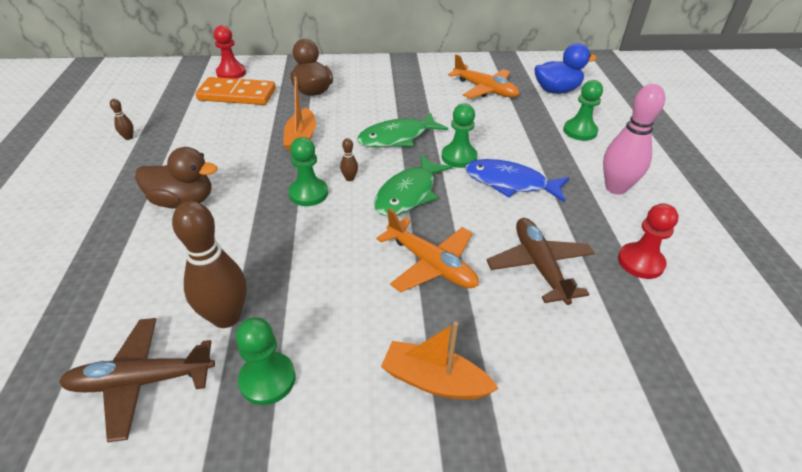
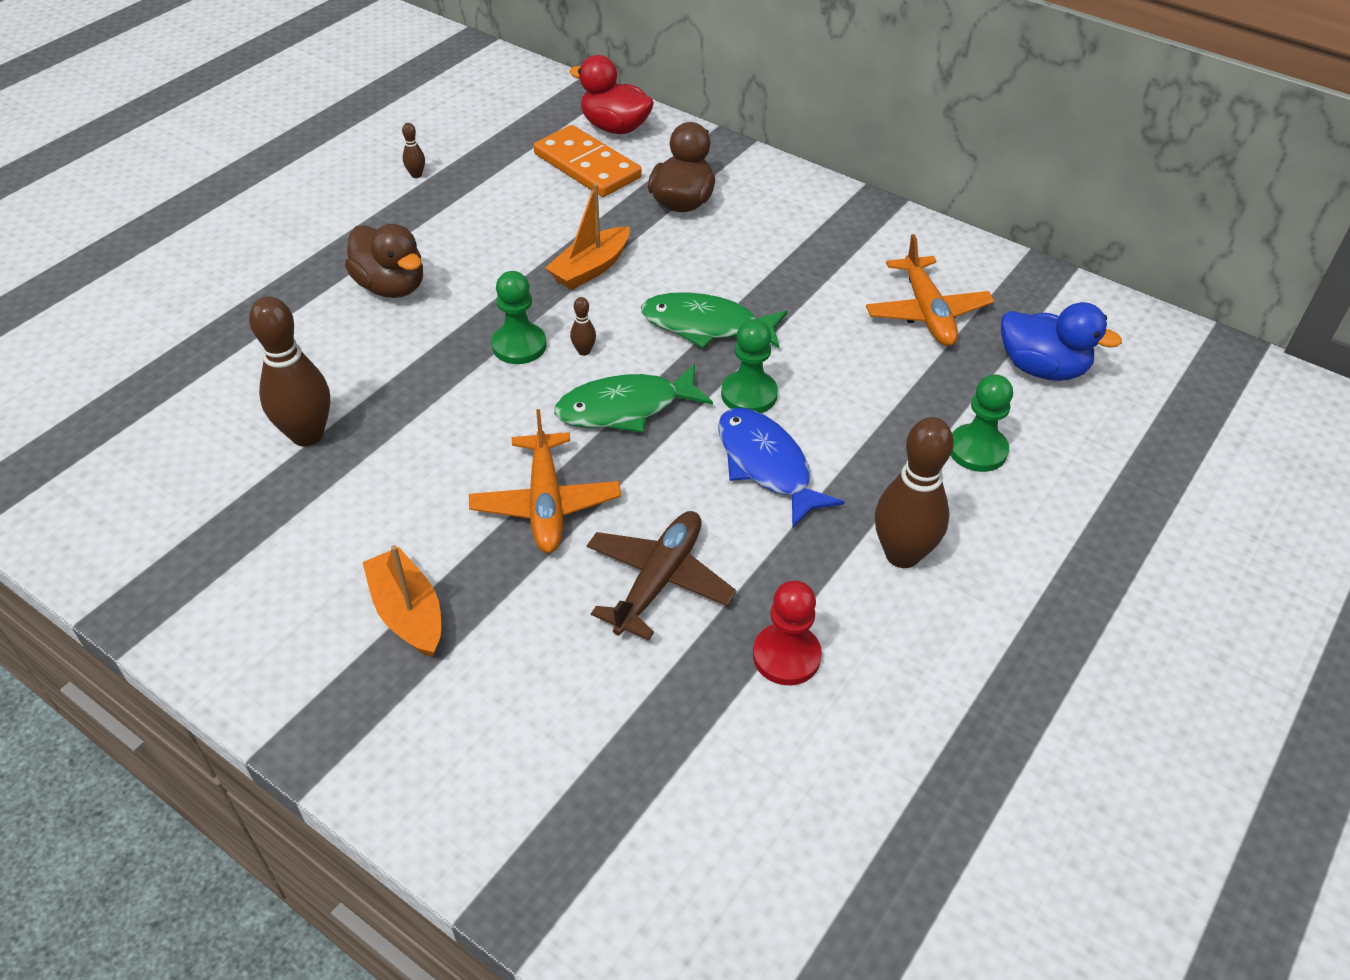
camera: 40 degrees right, 5 degrees up
(141, 381) = (193, 450): brown plane -> none
(231, 73) = (615, 127): red pawn -> red duck
(267, 379) = (281, 514): green pawn -> none
(616, 188) = (902, 554): pink bowling pin -> brown bowling pin

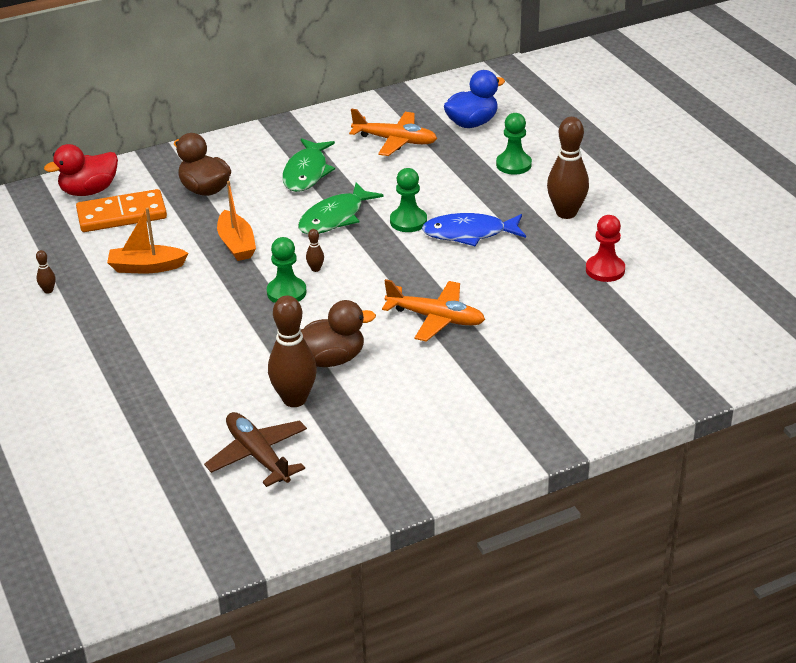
camera: 60 degrees left, 10 degrees down
(391, 286) = (172, 331): brown duck -> brown duck (331, 359)
(408, 613) = (482, 390): orange boat -> orange boat (146, 267)
(626, 408) = (381, 268): green fish -> green fish (306, 172)
(659, 580) = (525, 295): brown plane -> brown plane (257, 455)

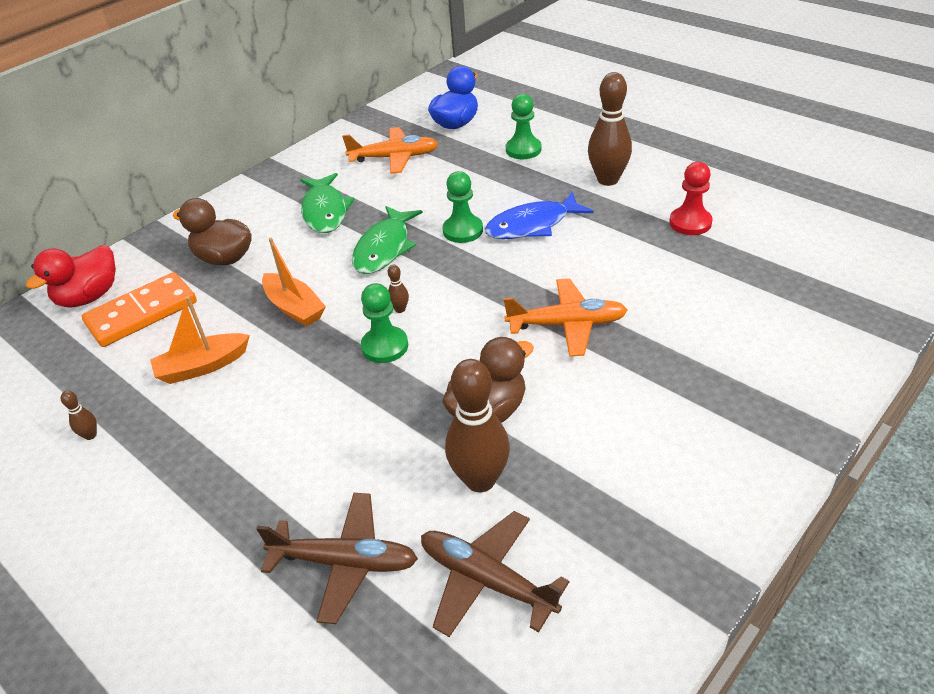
camera: 20 degrees left, 5 degrees up
(175, 418) = (345, 562): none -> brown plane

